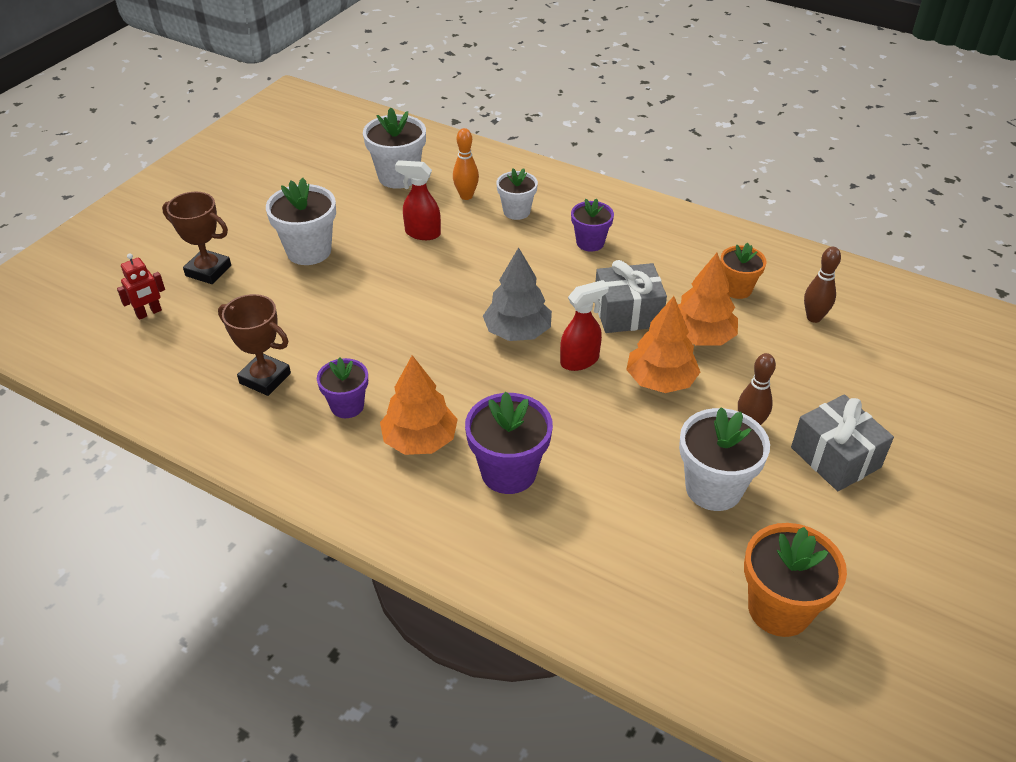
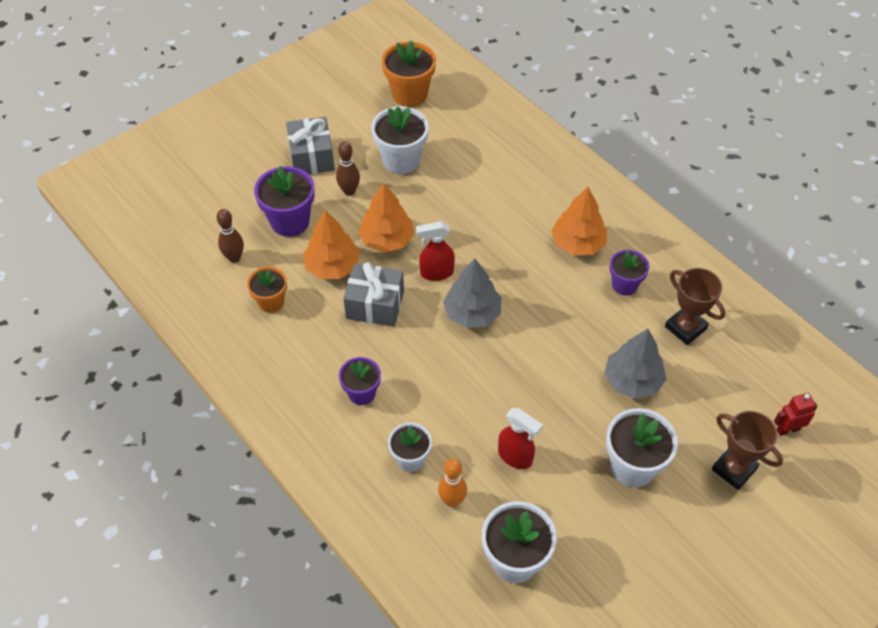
camera: 160 degrees left, 10 degrees up
(320, 315) = (632, 380): none -> grey tree
(508, 472) = (525, 205): purple flower pot -> purple flower pot (290, 221)

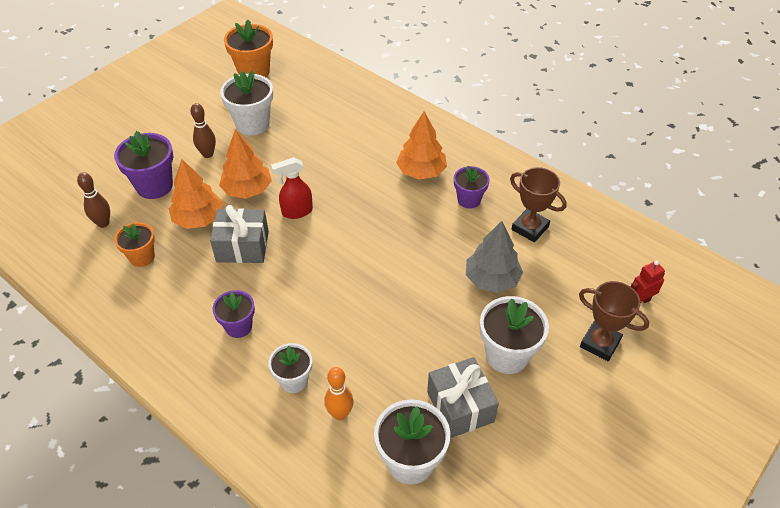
camera: 10 degrees left, 5 degrees down
(311, 157) = (170, 131): grey gift -> grey gift (460, 407)
(472, 313) = (335, 241): grey tree -> none
(515, 457) = (395, 363): red spray bottle -> none

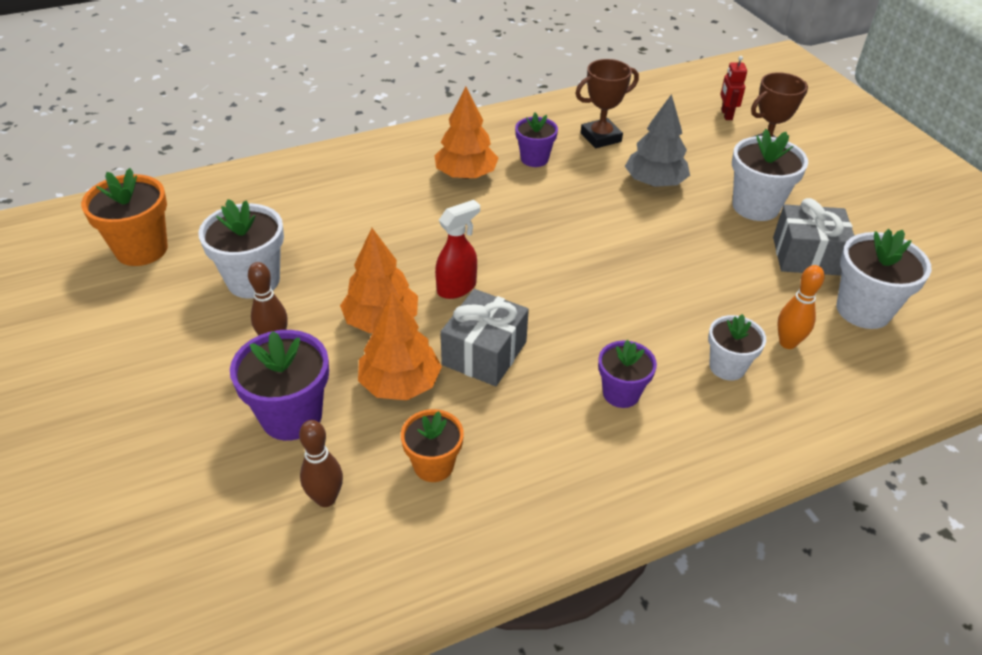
camera: 65 degrees left, 5 degrees down
(296, 212) = (457, 288): red spray bottle -> red spray bottle turned 135 degrees counterclockwise

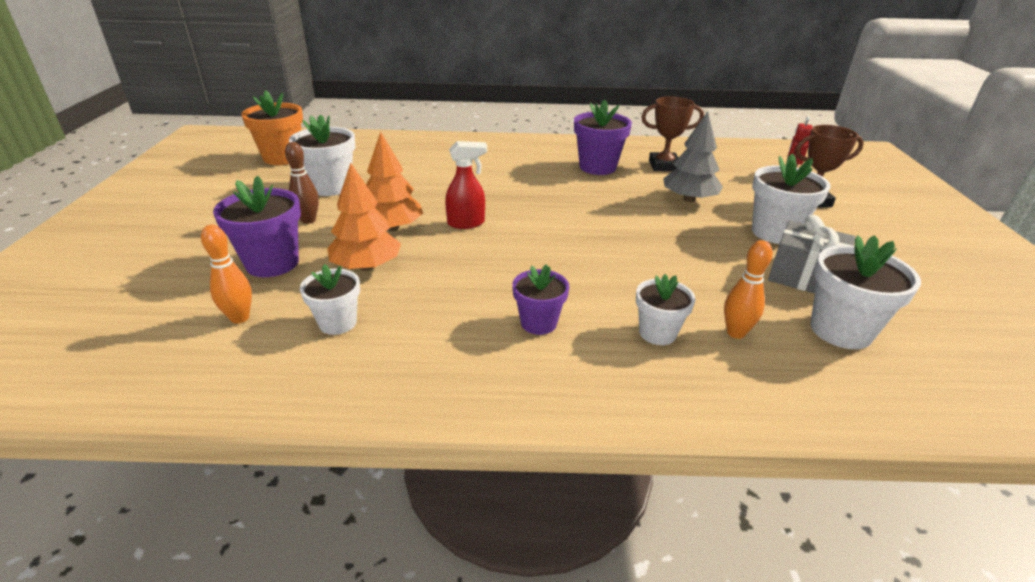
camera: 25 degrees right, 10 degrees down
(326, 498) = (240, 318): brown bowling pin -> orange bowling pin
(433, 465) = (337, 323): orange flower pot -> white flower pot
(466, 175) = (536, 165): orange tree -> none
(484, 353) = (448, 266): grey gift -> none
(534, 159) = (597, 167): purple flower pot -> purple flower pot, size x1.58

